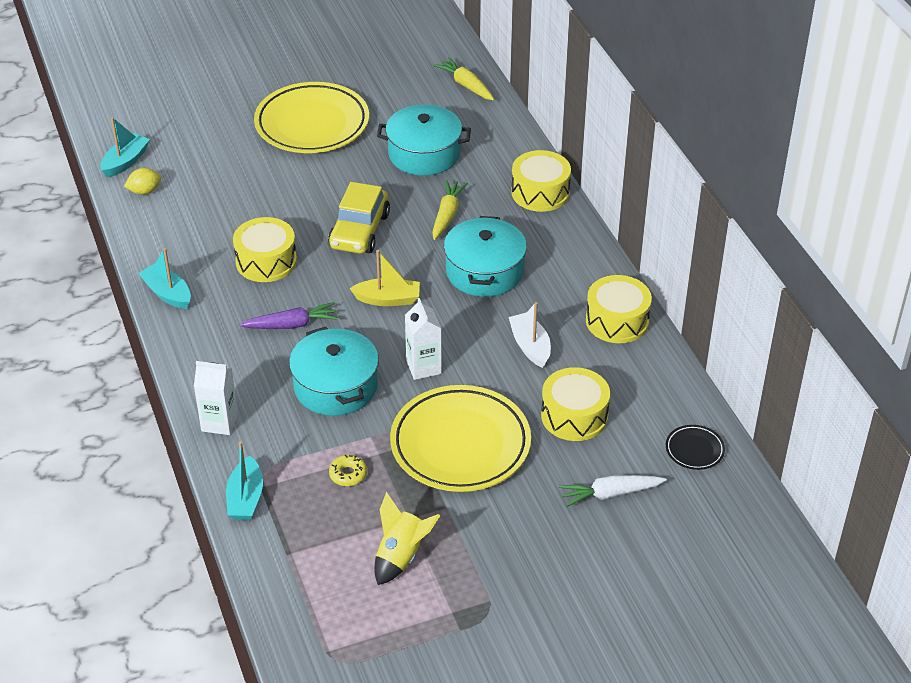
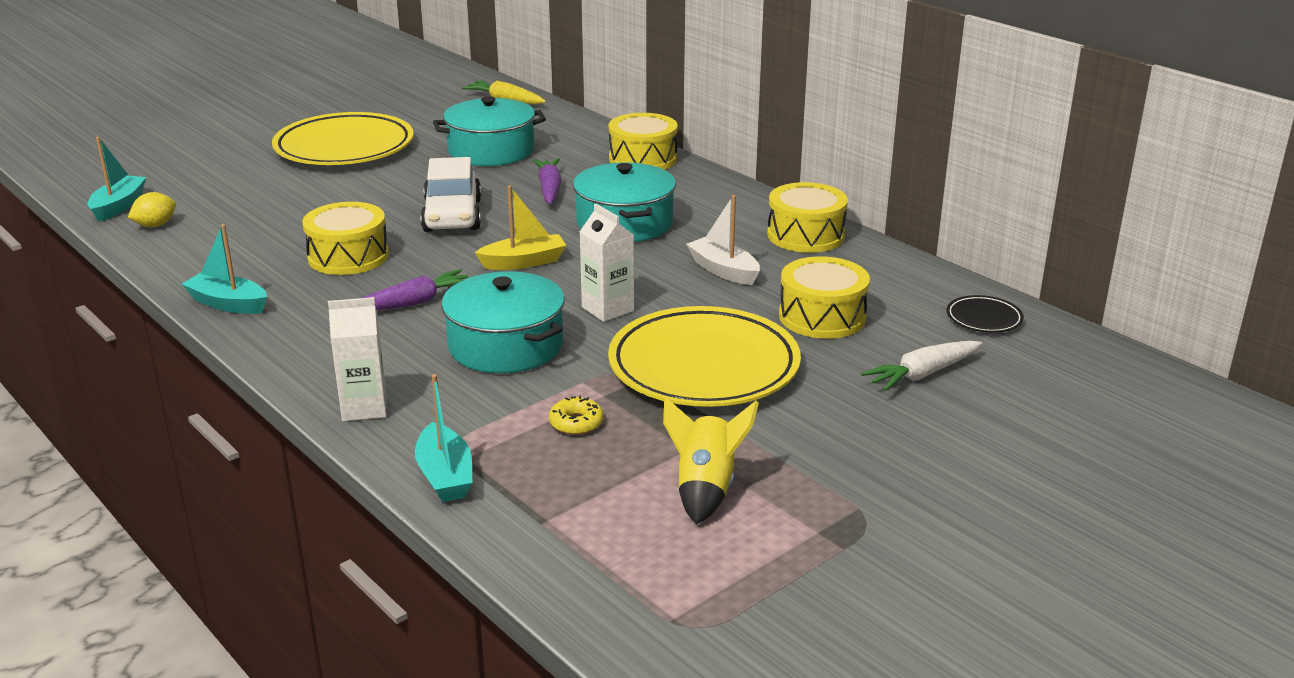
camera: 20 degrees left, 15 degrees down
(359, 231) = (452, 216): yellow car -> white car
(447, 215) = (549, 189): yellow carrot -> purple carrot

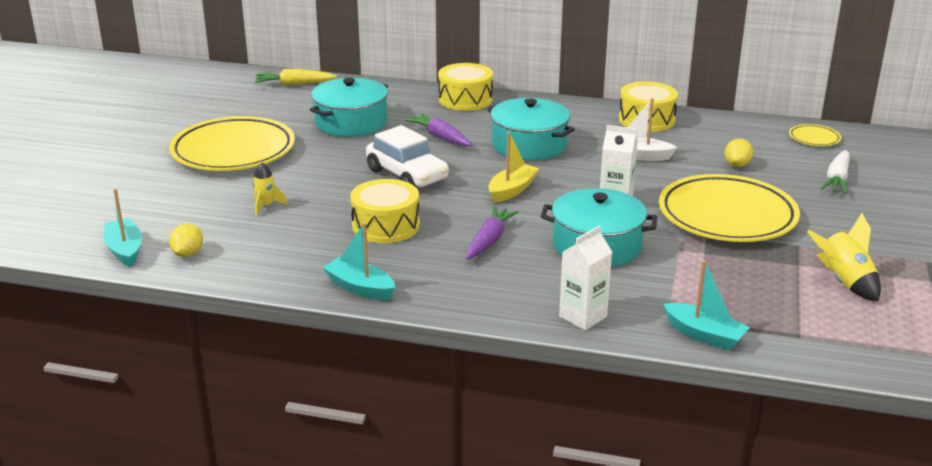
camera: 35 degrees left, 0 degrees up
(228, 304) = (360, 288): turquoise boat -> turquoise boat turned 45 degrees clockwise
(284, 205) = (266, 206): none -> yellow rocket
(576, 423) = (718, 275): yellow donut -> none
(822, 317) = (737, 165): yellow drum -> yellow lemon
(984, 319) = (814, 138): black plate -> yellow plate

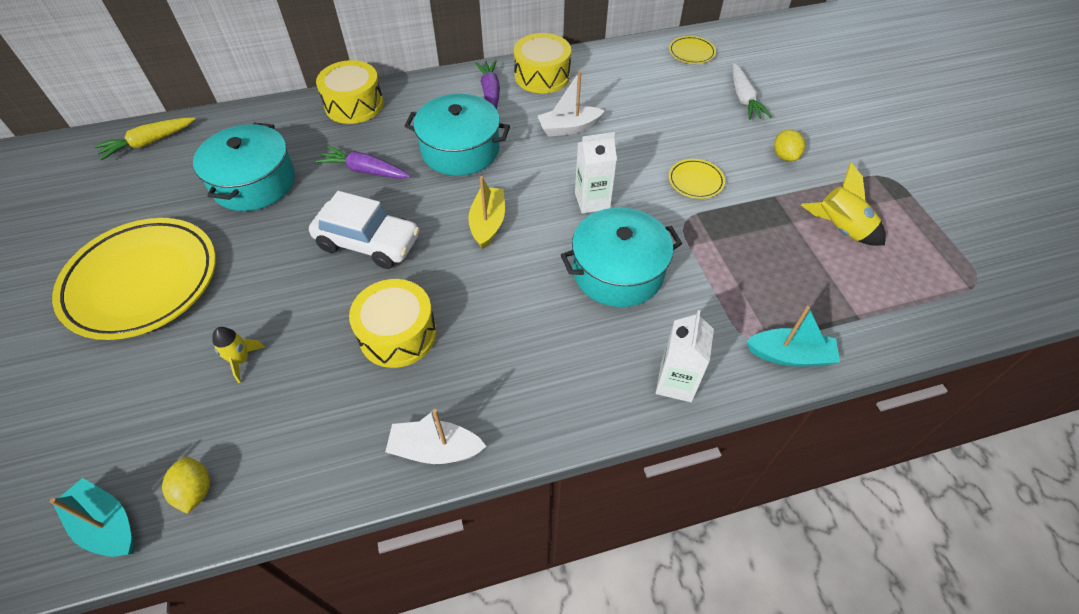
camera: 30 degrees left, 25 degrees up
(360, 288) = (435, 449): turquoise boat -> white boat
(489, 240) = (516, 309): purple carrot -> purple carrot (490, 93)
(727, 216) = (695, 181): yellow plate -> yellow plate, size x0.42
(737, 165) = (657, 110): yellow lemon -> yellow lemon (784, 156)

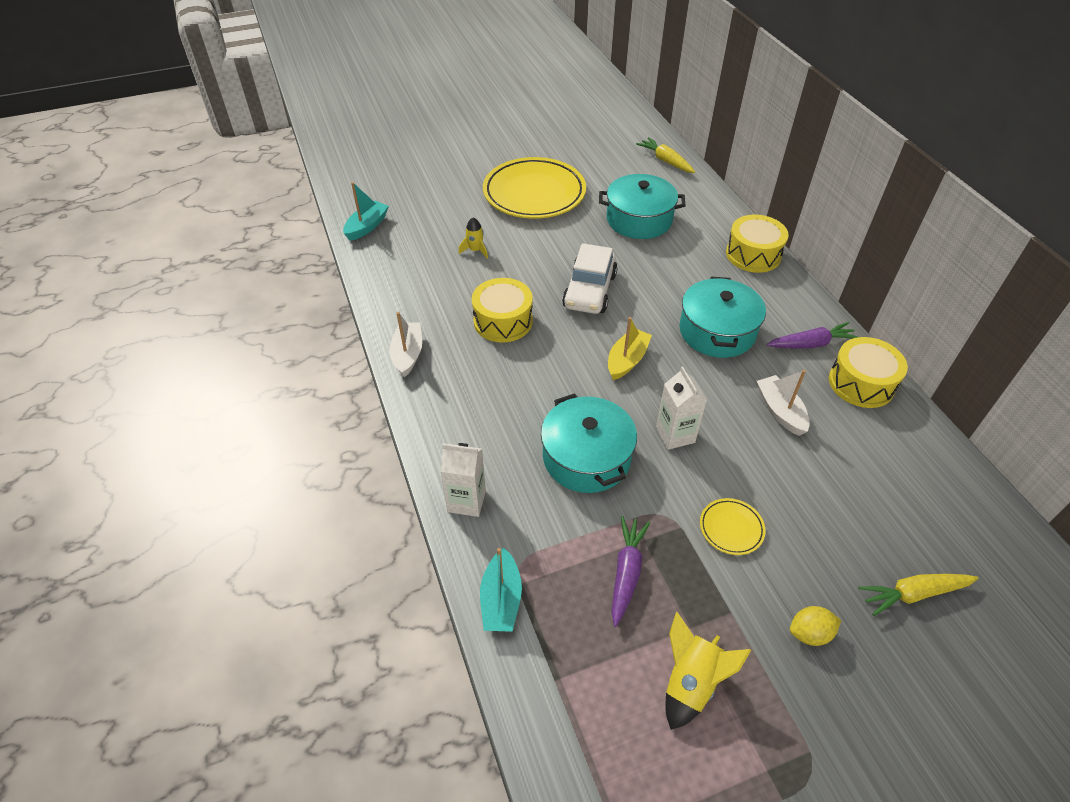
camera: 85 degrees right, 5 degrees down
(195, 491) = (384, 253): yellow lemon -> none
(365, 171) = (670, 276): purple carrot -> purple carrot (626, 572)
(488, 223) = (627, 360): yellow boat -> yellow boat turned 60 degrees counterclockwise
(691, 53) = (989, 535): yellow plate -> none
(743, 98) = (913, 594): white carrot -> yellow carrot

